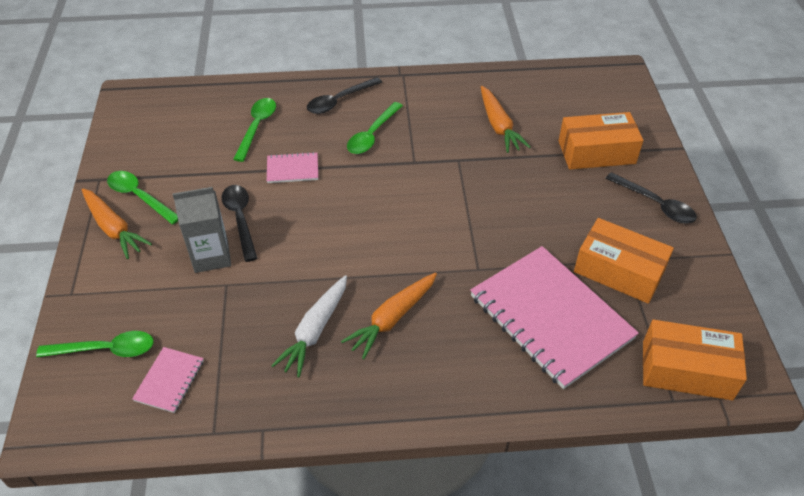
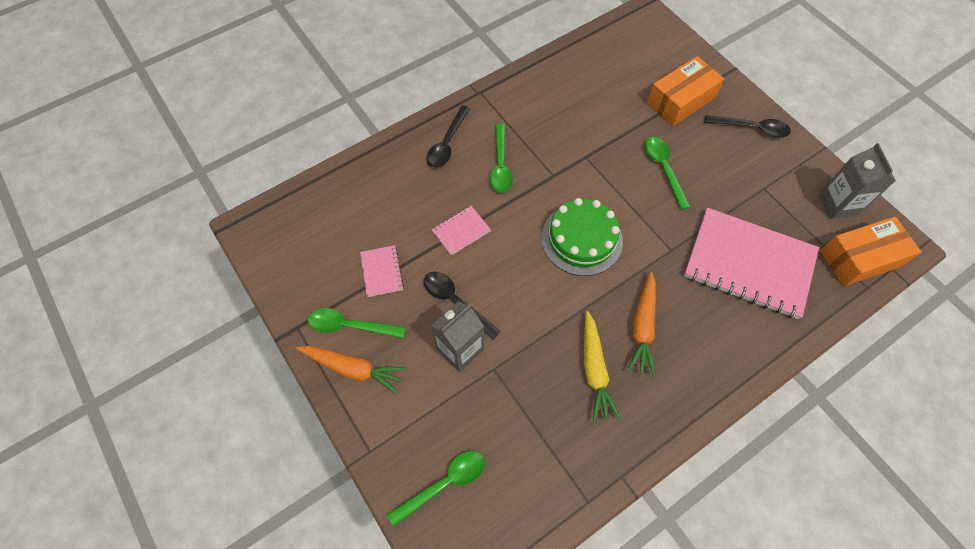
camera: 30 degrees left, 15 degrees up
(169, 380) = (518, 479): pink notebook -> pink notebook (381, 271)
(257, 127) = (397, 204): green spoon -> green spoon (664, 169)
(315, 331) = (594, 370): white carrot -> yellow carrot
(396, 222) = (581, 239): none -> green cake
(499, 126) = (593, 109): orange carrot -> none
(619, 271) = (766, 200): orange box -> none
(701, 310) = (838, 204): none -> grey carton

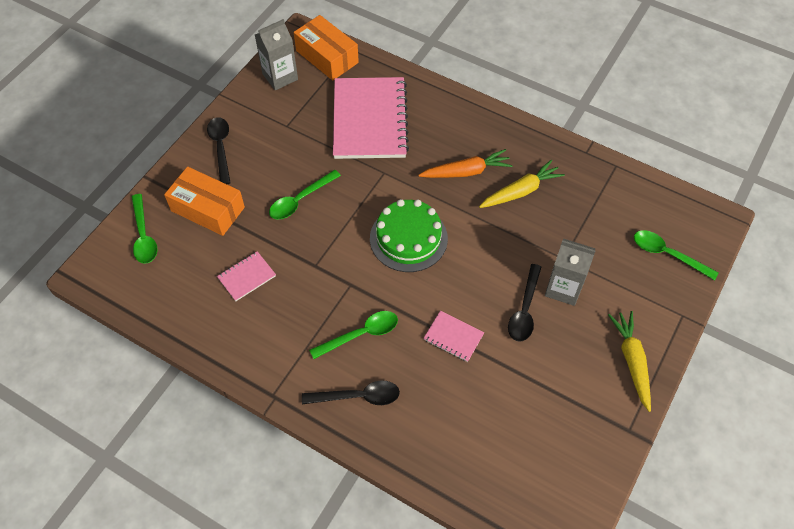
camera: 115 degrees left, 5 degrees down
(350, 326) = (598, 384): green spoon -> green spoon (143, 235)
(353, 369) = (631, 361): orange carrot -> yellow carrot
(381, 271) = (533, 385): pink notebook -> pink notebook (246, 277)

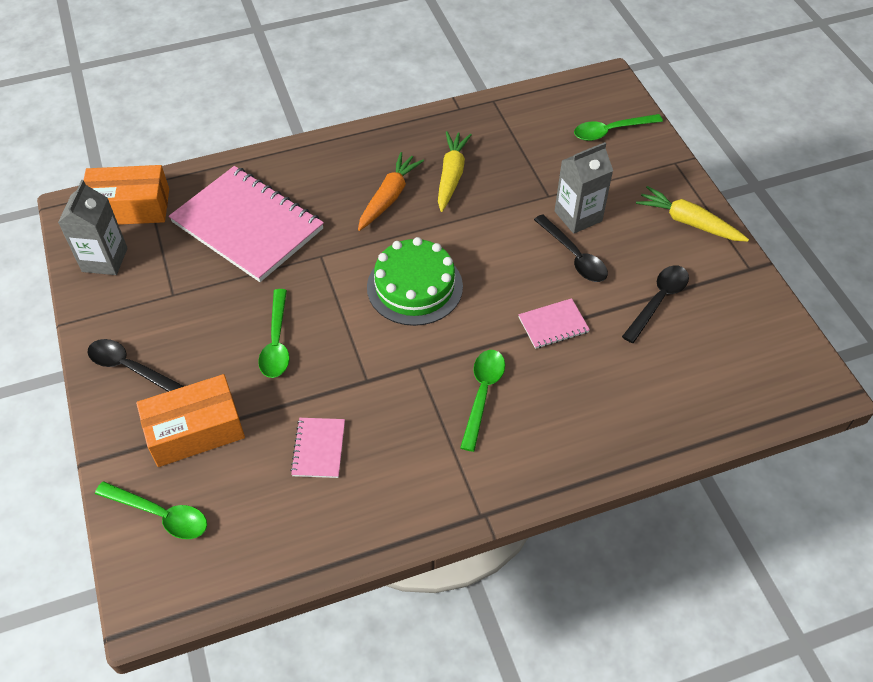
camera: 50 degrees left, 5 degrees down
(358, 396) = (548, 442): black spoon -> black spoon (658, 301)

